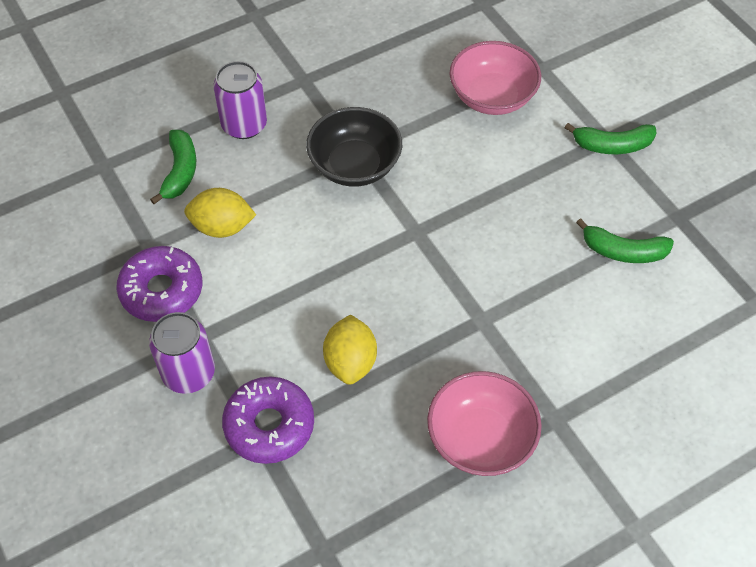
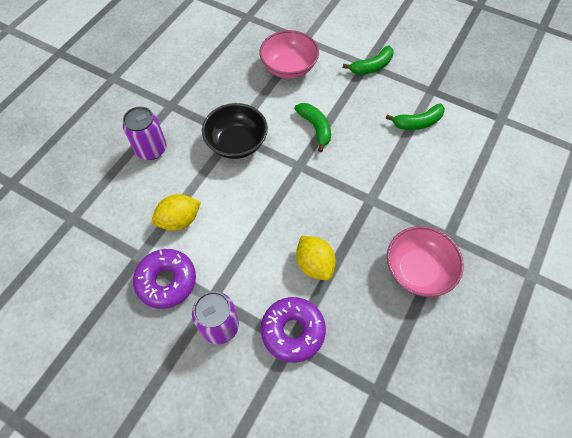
camera: 30 degrees left, 5 degrees up
(180, 171) = (128, 198): green banana -> green banana (315, 128)

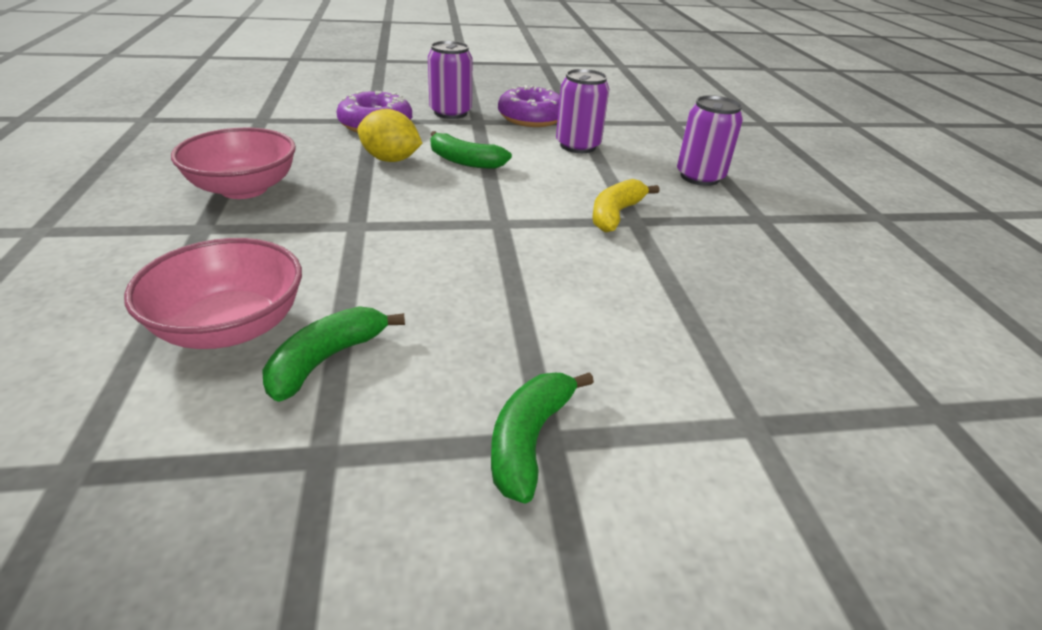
camera: 140 degrees right, 25 degrees down
(179, 220) = (578, 146): yellow lemon -> purple can
(236, 143) = (615, 214): black bowl -> yellow banana
(289, 67) = (694, 343): pink bowl -> pink bowl (230, 327)
(315, 128) = (527, 271): green banana -> green banana (465, 161)

